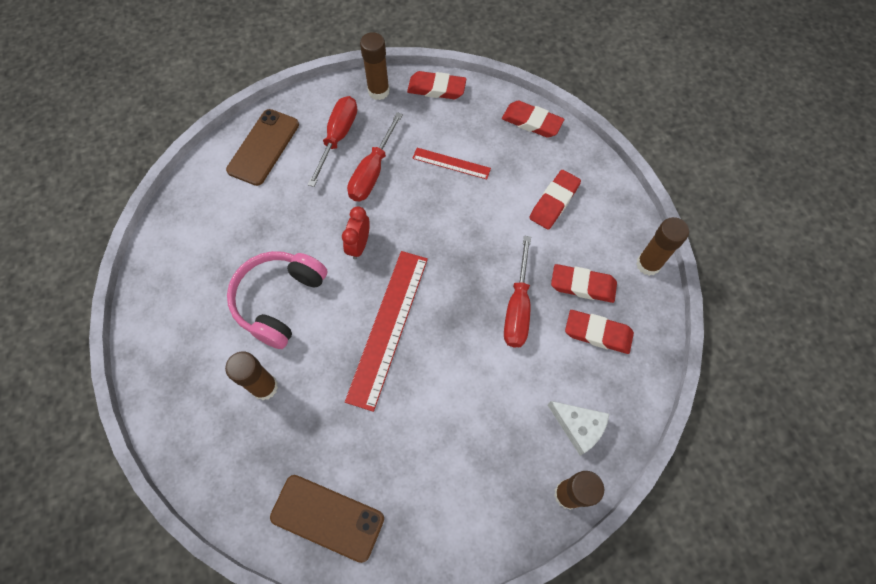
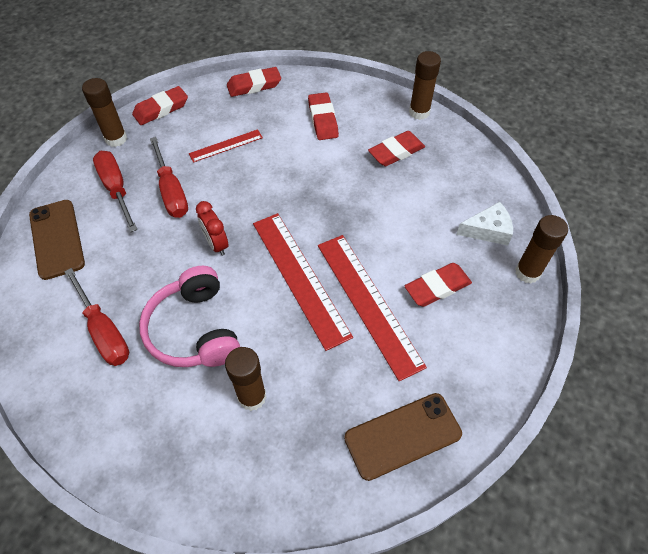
camera: 45 degrees left, 10 degrees down
(414, 395) = (368, 303): none -> red ruler
(517, 308) = (372, 195): red screwdriver -> red screwdriver (104, 331)
(598, 333) = (436, 171): red eraser -> red eraser (437, 287)

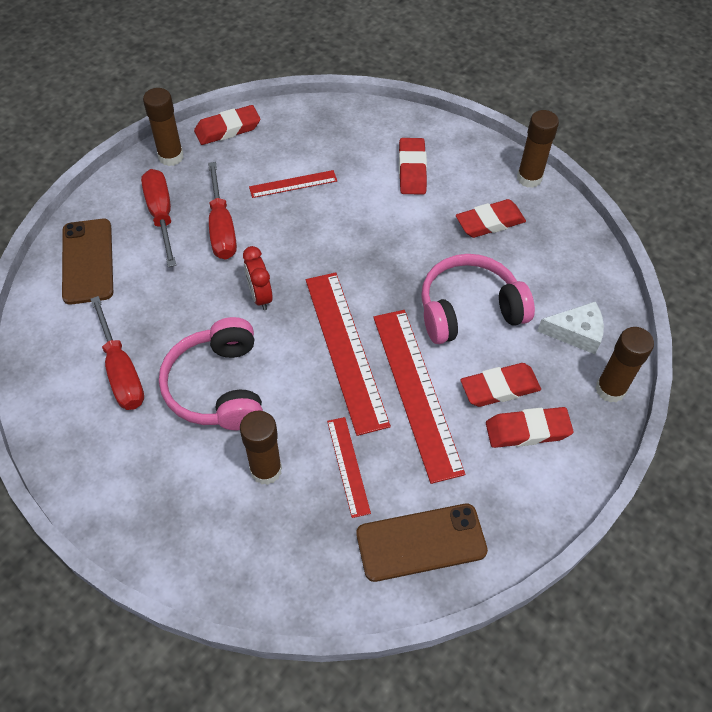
camera: 10 degrees right, 0 degrees up
(254, 85) = (340, 116): red eraser -> red eraser (527, 430)
(324, 379) = (348, 466): none -> red ruler
(396, 226) = (469, 310): none -> pink headphones

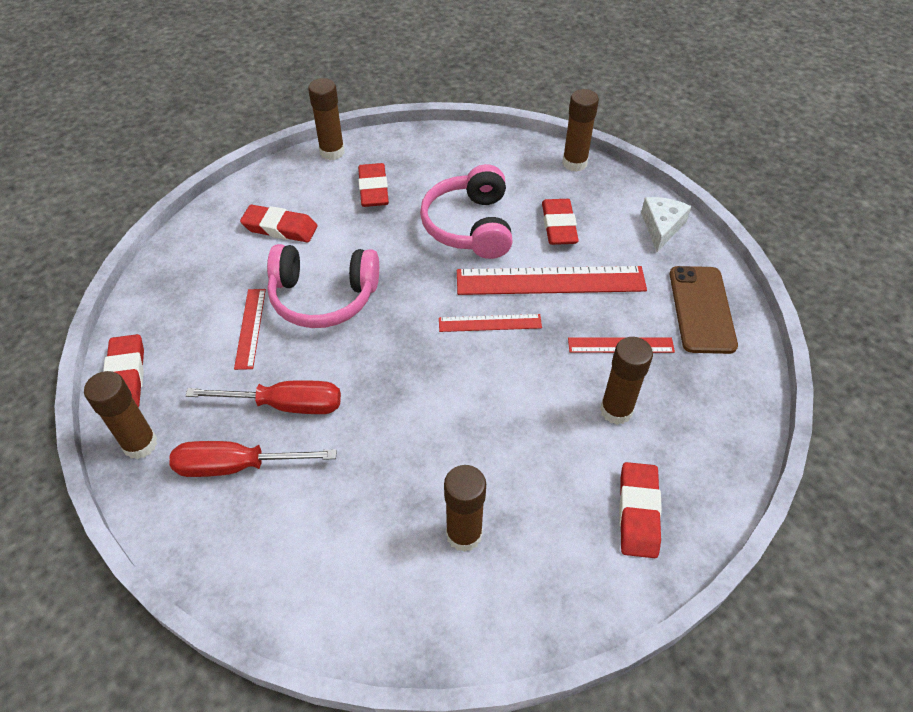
camera: 75 degrees left, 5 degrees down
(88, 261) = (278, 561): brown phone -> none
(121, 371) = (464, 534): red screwdriver -> brown glue stick
(218, 387) = (508, 438): pink headphones -> pink headphones (323, 297)
(260, 296) = (399, 383): red clock -> none
(345, 349) = (490, 323): red ruler -> red ruler, size x0.52
(527, 430) = (604, 219): red eraser -> red eraser (638, 512)
(576, 333) = (514, 167): white cheese -> white cheese (661, 227)

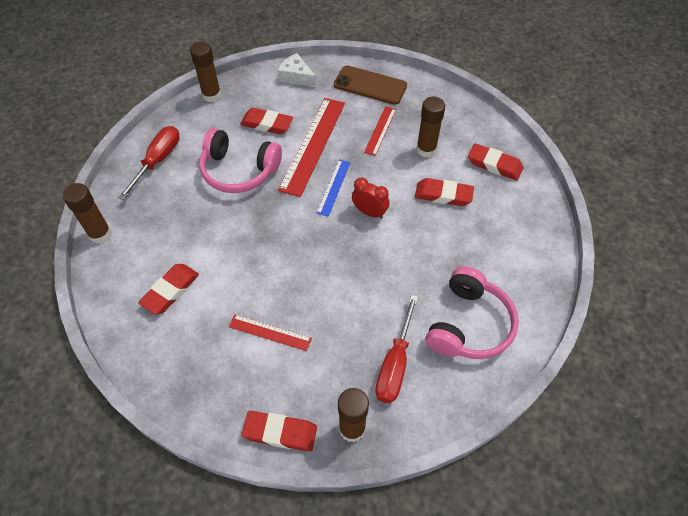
camera: 70 degrees left, 5 degrees up
(286, 405) = (354, 322): red screwdriver -> red screwdriver (158, 161)
(323, 297) = (262, 277): pink headphones -> pink headphones (469, 324)
(373, 189) = (164, 217): red eraser -> red eraser (443, 195)
(464, 534) = (485, 248): brown glue stick -> none
(465, 373) = (369, 212): none -> red clock
(490, 323) = (333, 187): red ruler -> blue ruler

